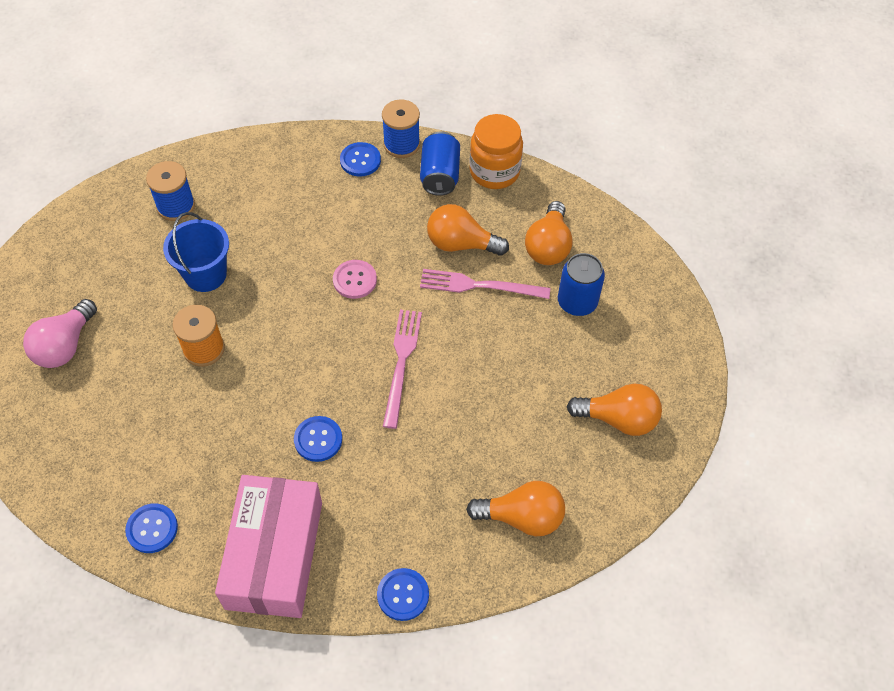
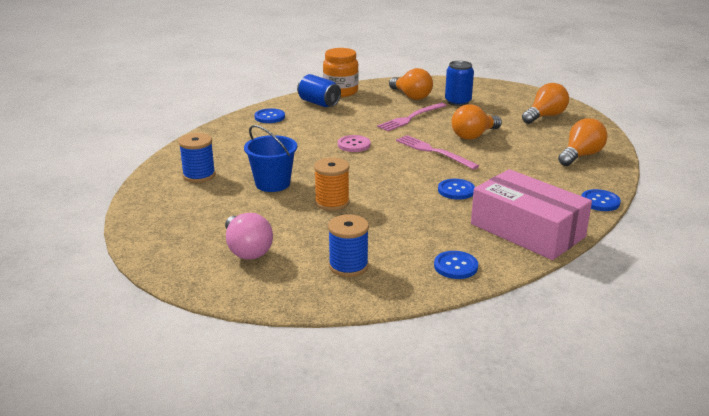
camera: 50 degrees left, 30 degrees down
(401, 144) = (279, 104): blue spool -> blue spool (348, 266)
(461, 244) = (375, 113): orange light bulb -> orange light bulb (473, 136)

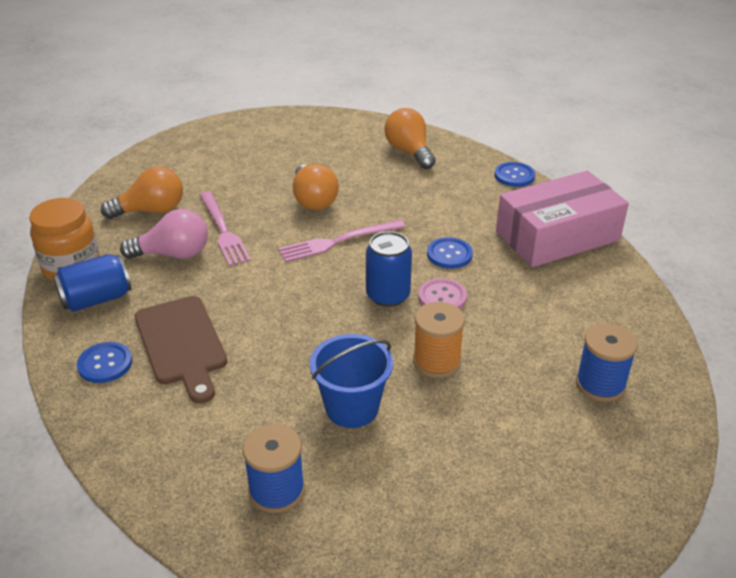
camera: 70 degrees left, 10 degrees up
(247, 250) = (538, 472): pink light bulb -> pink light bulb (173, 254)
(297, 130) = (181, 344): none -> brown cutting board
(354, 145) = (273, 301): pink button -> pink button (442, 297)
(455, 266) = (618, 304): blue button -> none
(458, 102) = (203, 181): blue can -> blue can (388, 295)
(545, 116) = (296, 139): orange light bulb -> none

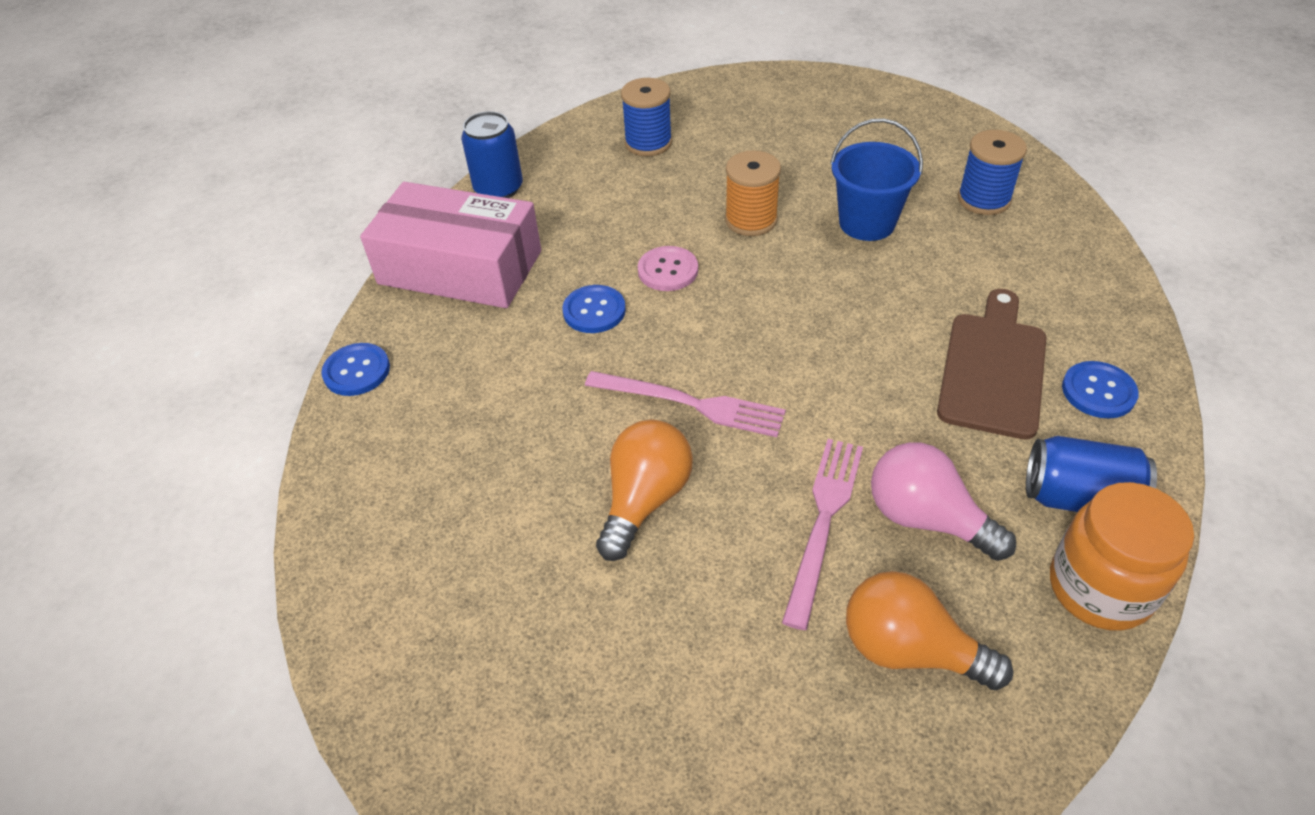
camera: 135 degrees left, 10 degrees up
(388, 295) = (717, 302): blue can -> blue can (498, 189)
(409, 152) = (398, 511): orange light bulb -> none

